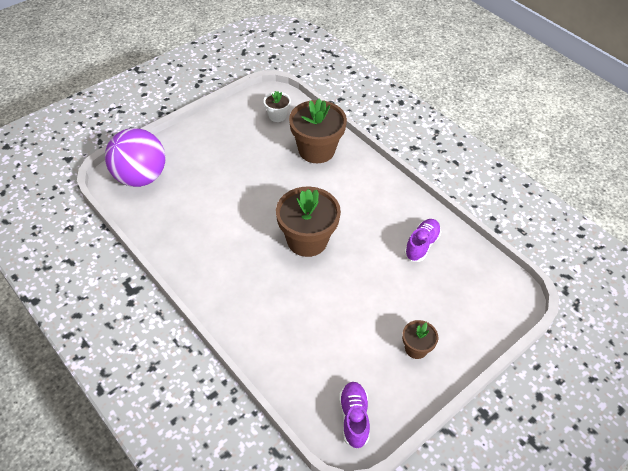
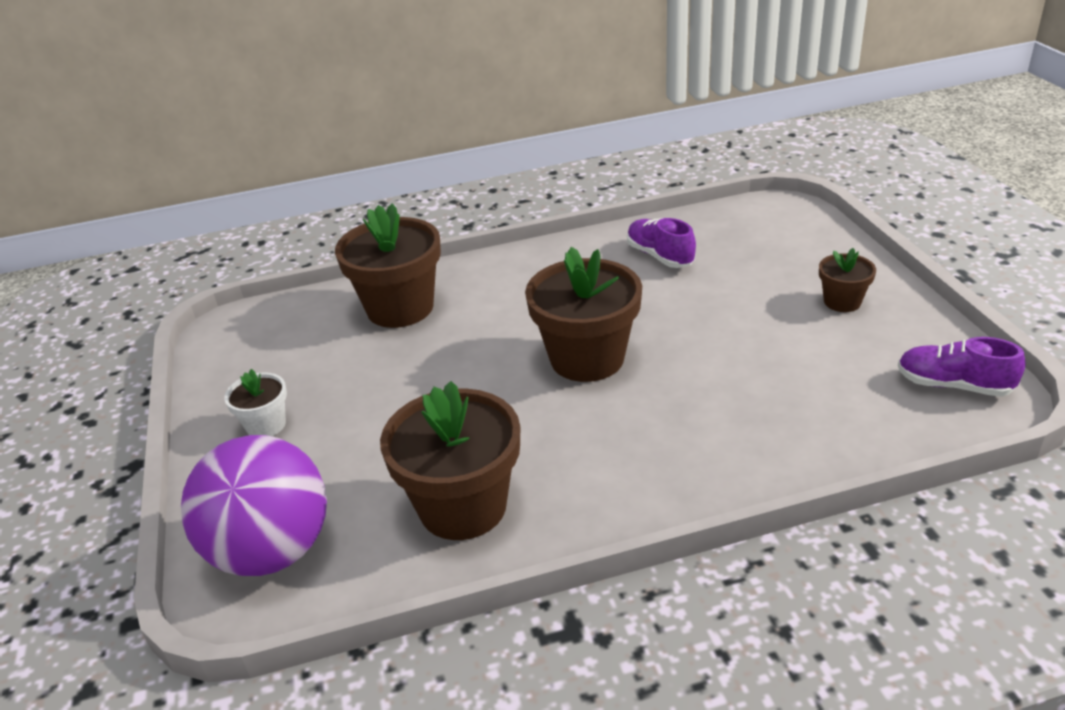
camera: 60 degrees left, 15 degrees down
(184, 228) = (463, 507): none -> brown flower pot
(277, 116) = (282, 333): white flower pot -> white flower pot (266, 425)

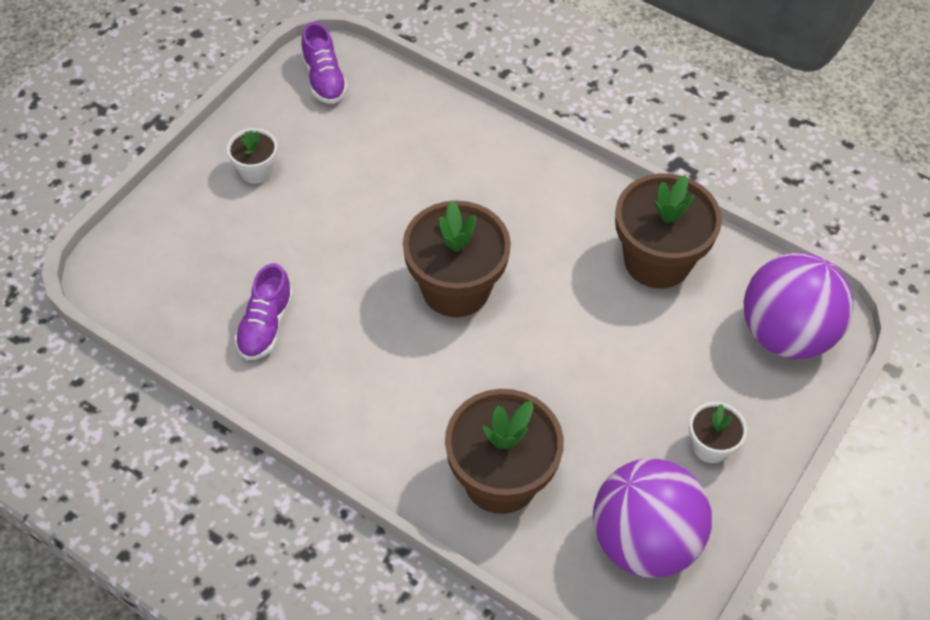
camera: 135 degrees left, 20 degrees up
(265, 350) = (644, 540): none -> purple ball
(842, 302) = (256, 171): brown flower pot -> white flower pot

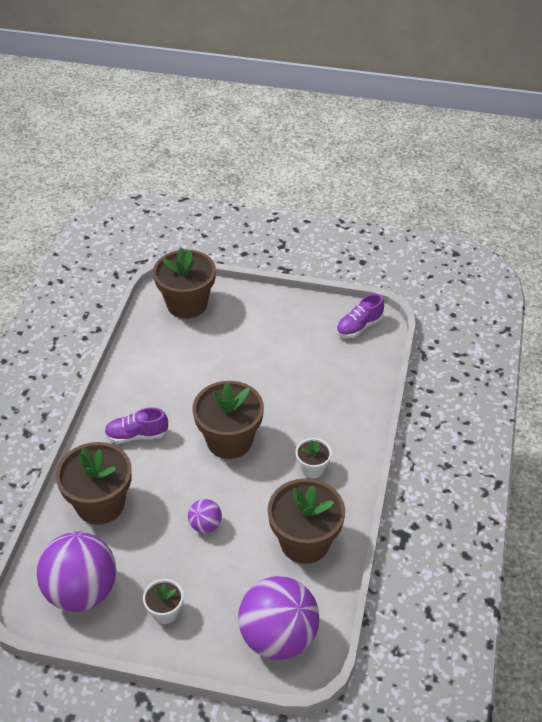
camera: 70 degrees right, 10 degrees down
(157, 260) = (187, 304): none -> brown flower pot
(256, 171) = (270, 321): white flower pot -> white flower pot (312, 468)
(265, 326) = (163, 363): purple shoe -> purple shoe (136, 435)
(589, 360) = (205, 525): none -> purple ball

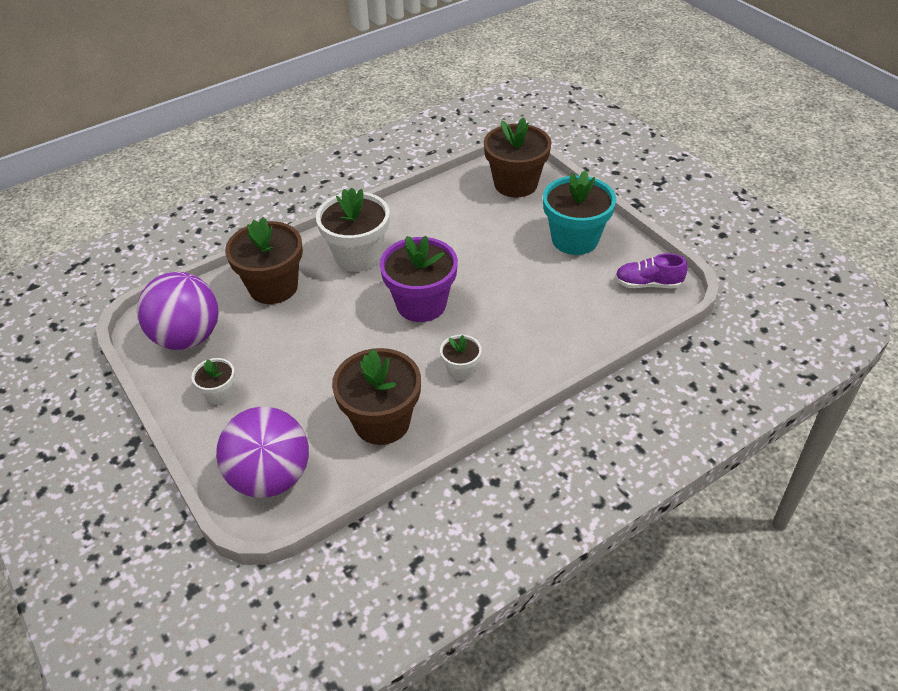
camera: 45 degrees right, 0 degrees up
(136, 435) = (358, 256): purple shoe -> white flower pot
(205, 525) = (324, 353): purple ball -> none
(229, 440) = (421, 304): brown flower pot -> purple flower pot
(277, 323) = (575, 239): none -> turquoise flower pot

